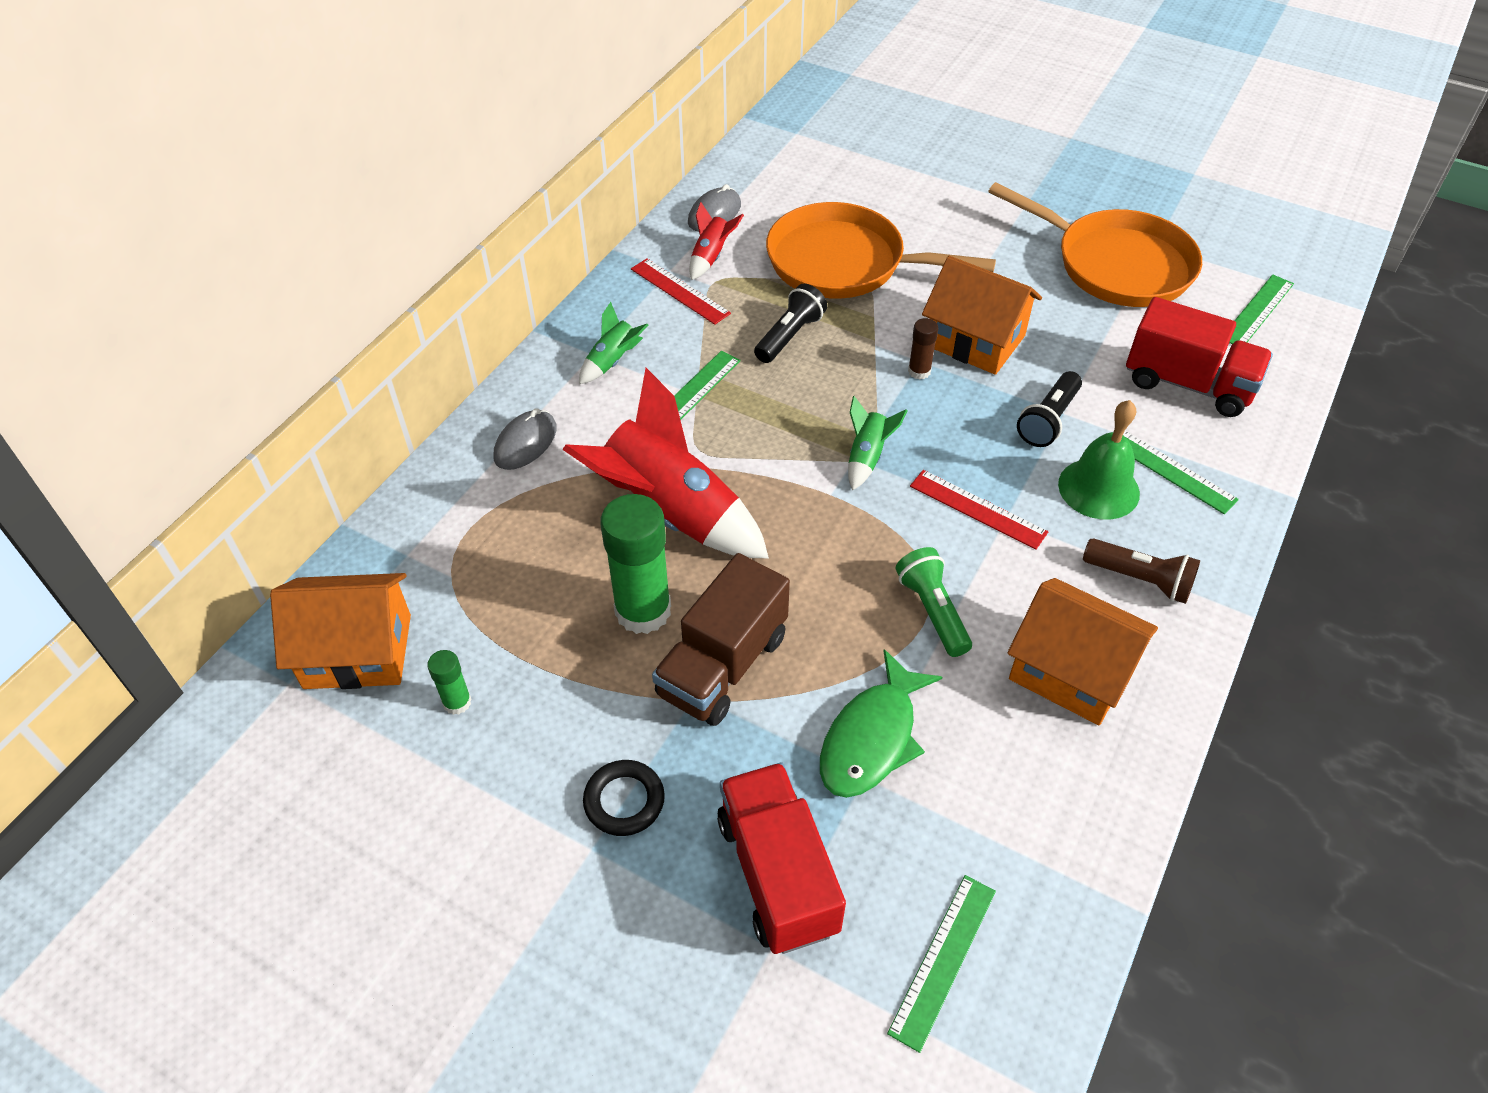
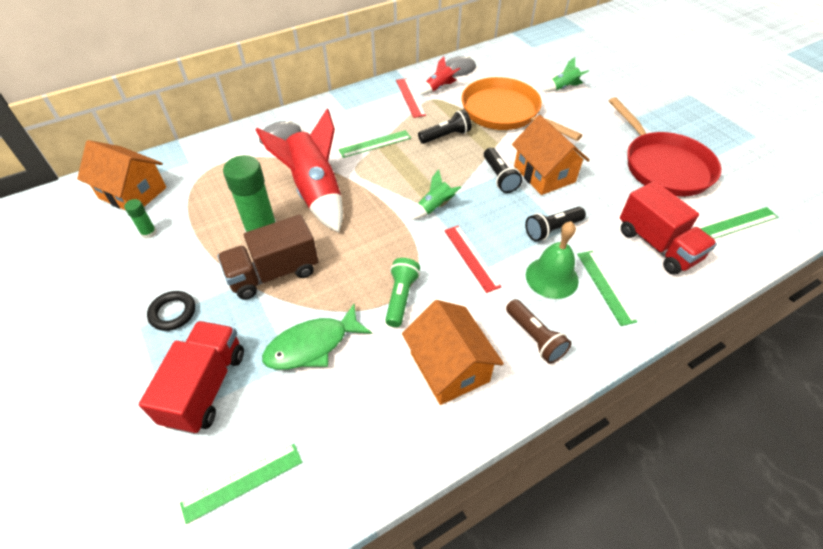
camera: 30 degrees right, 0 degrees up
(613, 361) = (351, 116): green rocket -> green rocket (563, 87)
(919, 371) = (499, 177): brown glue stick -> black flashlight
(1115, 265) = (663, 166): orange pan -> red pan

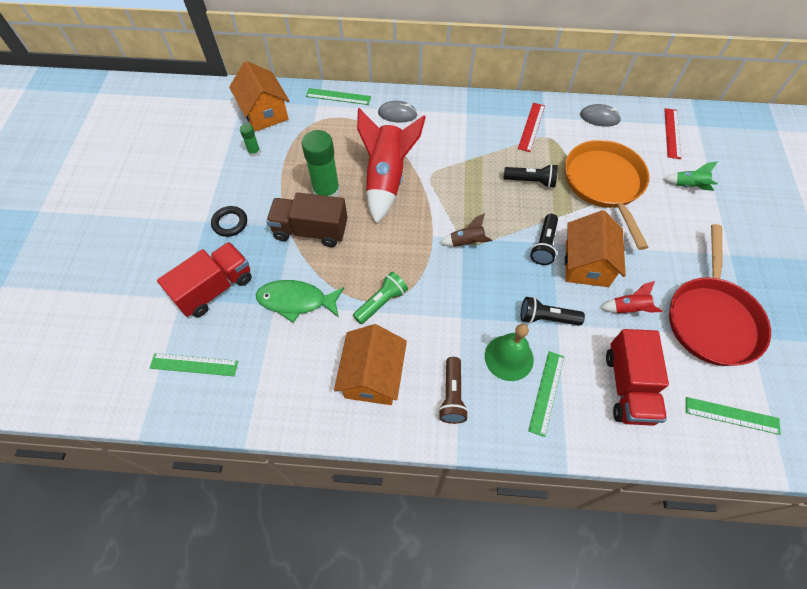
camera: 35 degrees right, 10 degrees up
(375, 144) = (465, 158): green ruler -> green ruler (338, 96)
(434, 207) = (466, 242): green rocket -> brown rocket
(439, 88) = (565, 129): red rocket -> red rocket (628, 309)
(471, 257) = (459, 302): red ruler -> red ruler (672, 133)

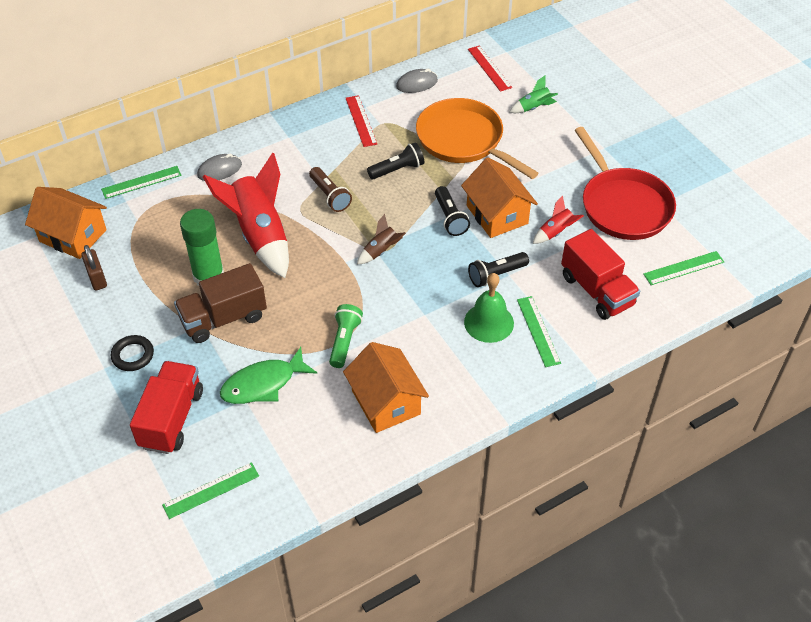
camera: 35 degrees left, 10 degrees down
(254, 152) = (97, 278): green glue stick -> brown padlock
(452, 395) = (465, 377): brown flashlight -> brown flashlight (330, 196)

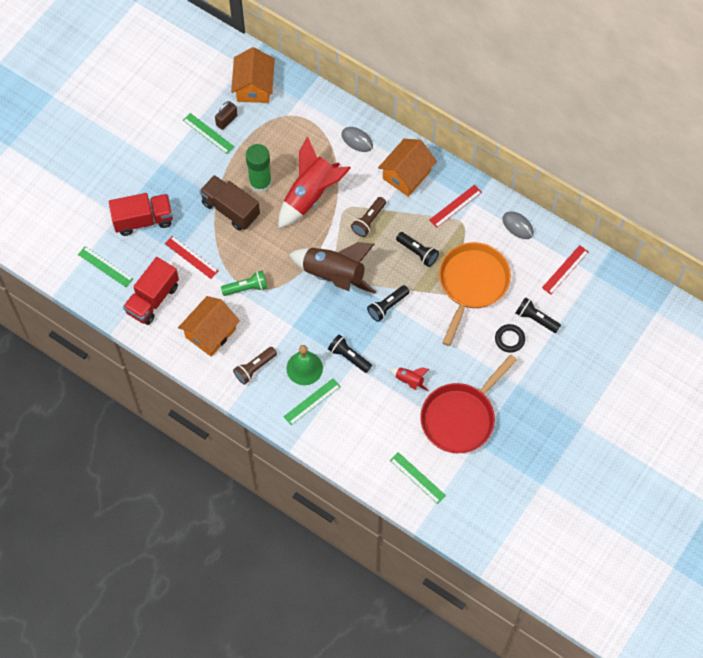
camera: 65 degrees right, 15 degrees up
(133, 355) = (178, 174): black ring -> black ring (509, 339)
(141, 182) = (320, 99): green ruler -> green ruler (208, 133)
(263, 384) = (191, 257): green fish -> red ruler
(381, 251) = (334, 275): brown rocket -> brown rocket, size x2.22
(462, 373) = (254, 368): none -> brown flashlight
(497, 214) = (407, 335): orange house -> orange house (406, 175)
(534, 108) = (536, 319): green rocket -> black flashlight
(597, 290) = (367, 426): red truck -> red truck (152, 299)

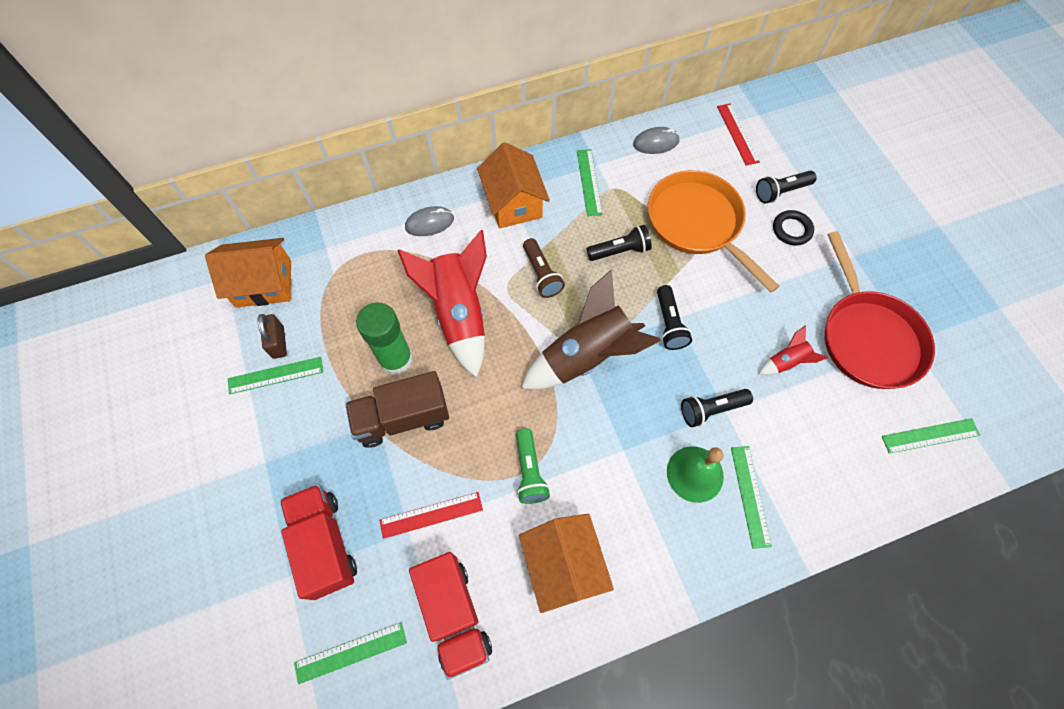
camera: 55 degrees left, 0 degrees up
(143, 220) = (324, 544): red truck -> red truck turned 45 degrees counterclockwise
(246, 288) = (529, 471): green flashlight -> green flashlight turned 150 degrees clockwise
(254, 86) = (264, 283): orange house -> orange house turned 45 degrees counterclockwise
(254, 368) = (656, 539): brown flashlight -> none
(455, 206) = (589, 182): red ruler -> green ruler

